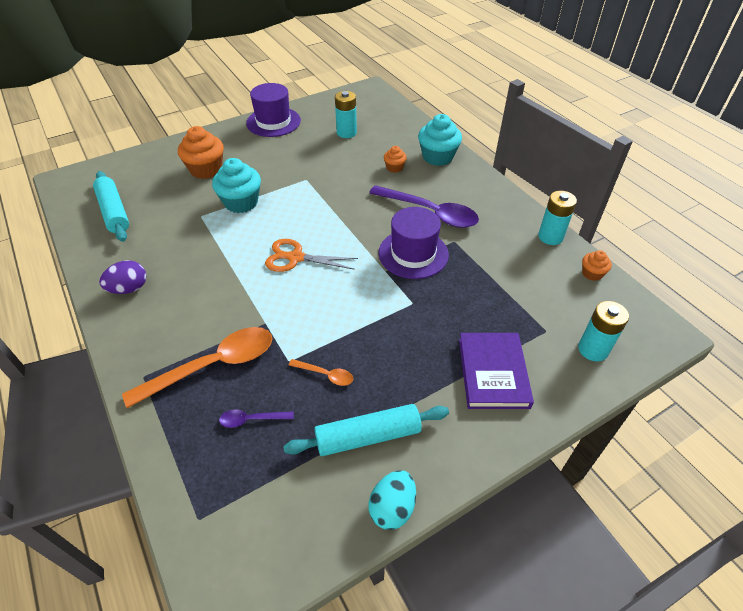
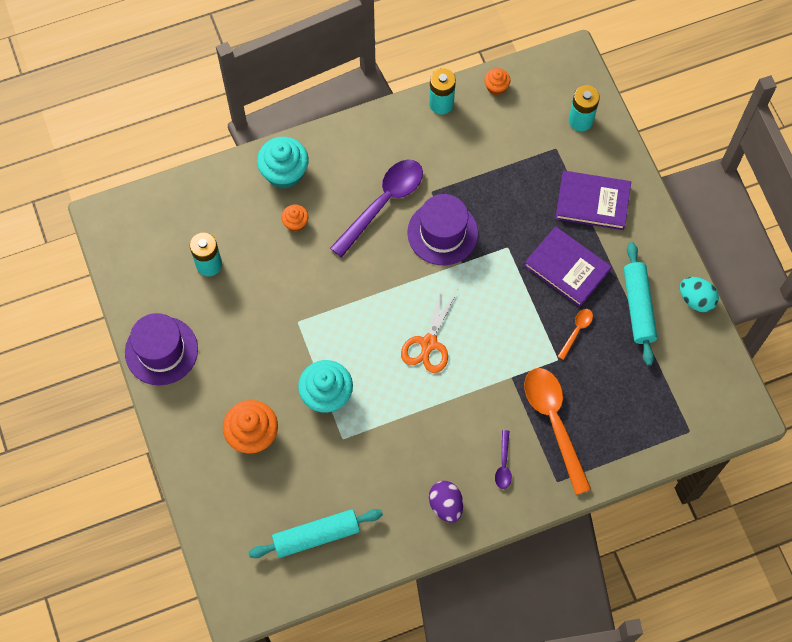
camera: 80 degrees left, 20 degrees up
(251, 419) = (612, 392): purple spoon -> purple spoon (503, 465)
(402, 357) = (567, 268): none -> purple book

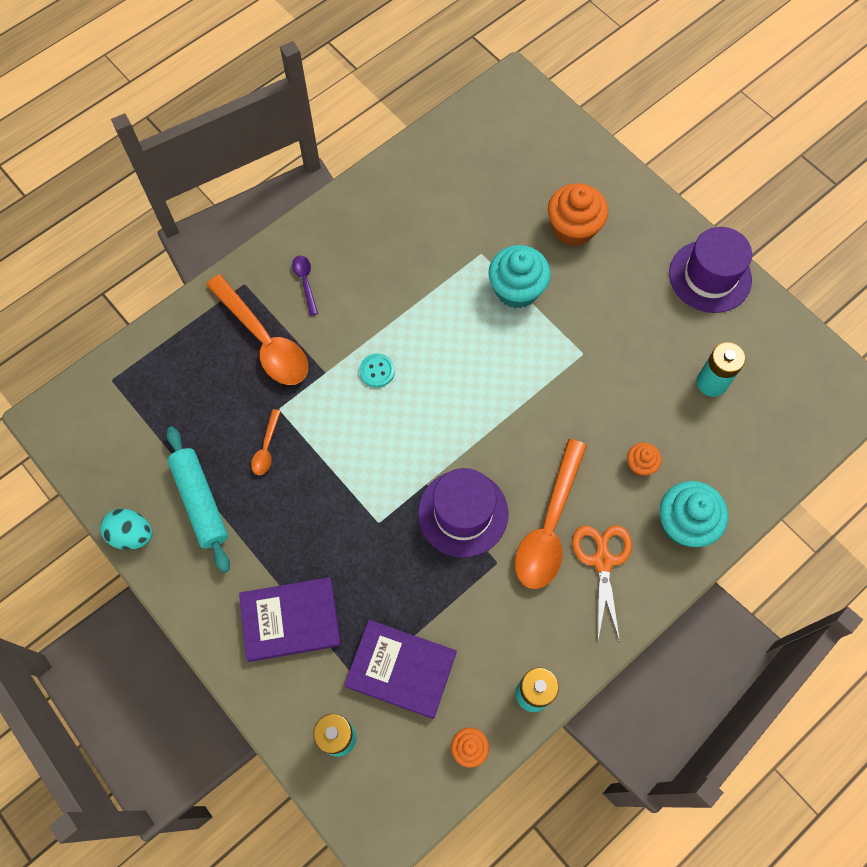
camera: 160 degrees right, 0 degrees up
(316, 536) = (468, 161): turquoise rolling pin -> none
(383, 203) = (549, 526): purple spoon -> orange spoon
(429, 343) = (429, 378): orange scissors -> orange scissors (602, 561)
(446, 505) = (352, 226): purple egg -> none
(469, 364) = (377, 371): none -> turquoise button
(567, 268) = (299, 520): purple book -> purple book (401, 669)

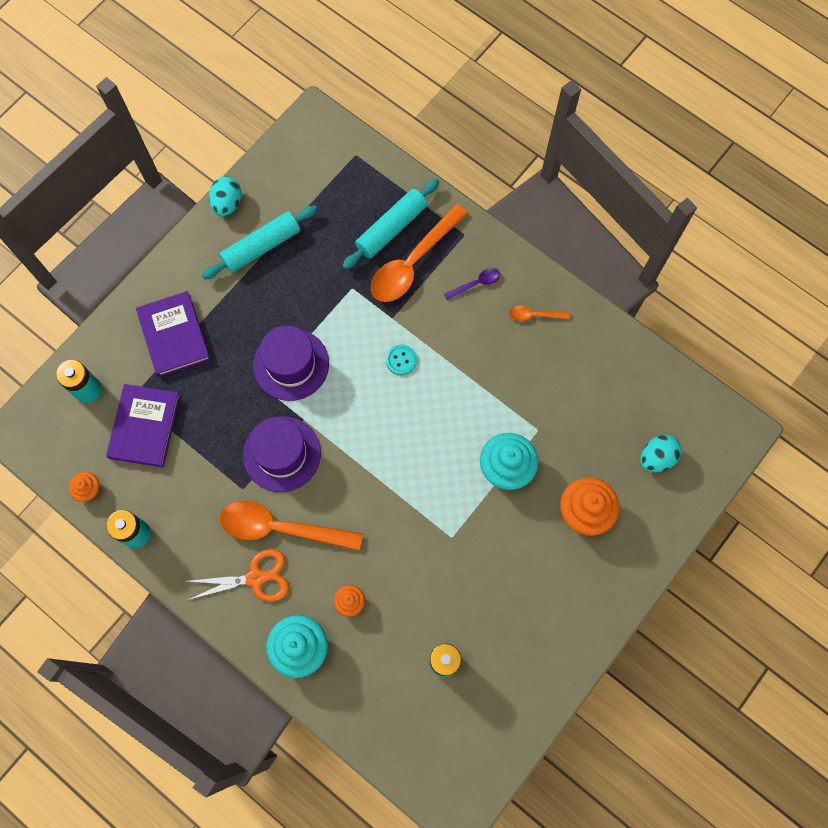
camera: 80 degrees right, 5 degrees up
(216, 356) = (391, 228): none -> turquoise rolling pin
(266, 448) = (315, 286): orange spoon -> orange spoon (534, 315)
(528, 156) = (656, 458): none -> turquoise egg
(710, 276) = (559, 651): purple hat -> purple hat (291, 364)

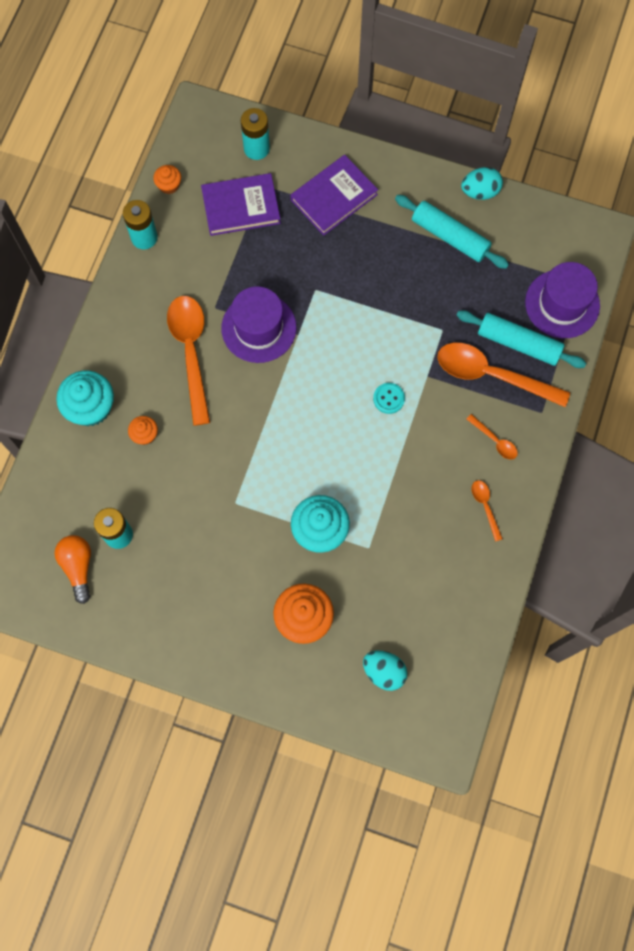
camera: 70 degrees right, 0 degrees up
(255, 578) = (139, 348): orange scissors -> none
(291, 364) = (346, 304): purple hat -> purple hat (562, 304)
(463, 713) = (78, 567): none -> orange light bulb
(476, 283) = (495, 441): purple spoon -> orange spoon

